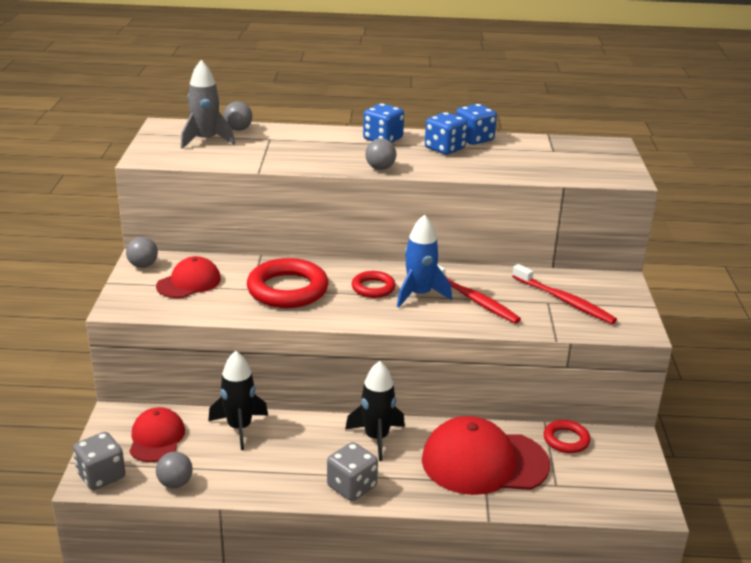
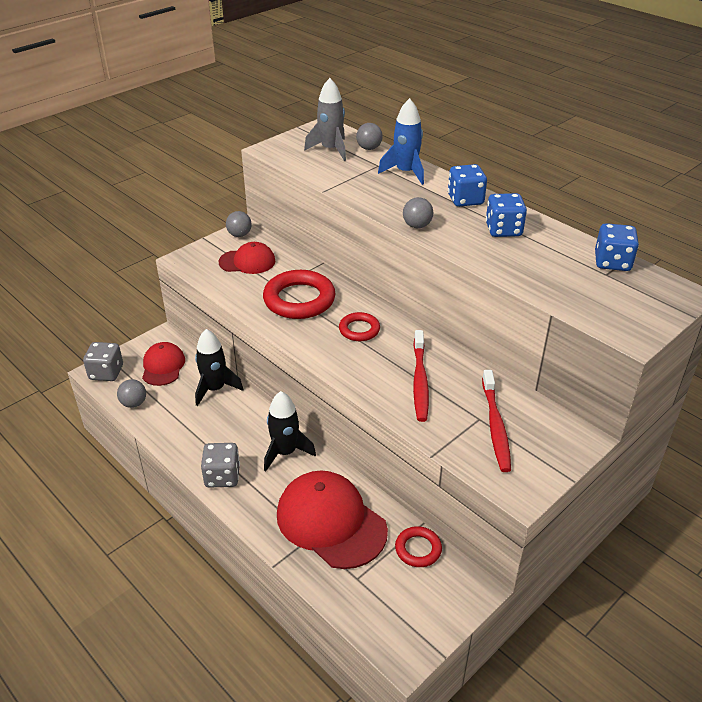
camera: 45 degrees right, 10 degrees up
(156, 438) = (163, 366): red cap -> red cap turned 45 degrees counterclockwise
(419, 295) = (384, 354): blue rocket -> blue rocket (405, 172)
(474, 139) = (547, 231): blue dice -> blue dice (612, 262)

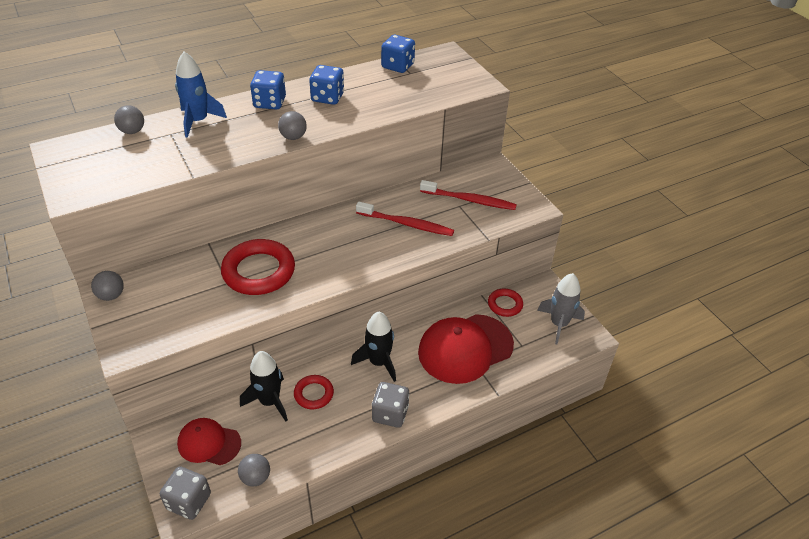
camera: 75 degrees left, 5 degrees up
(247, 261) = (168, 298): red cap -> none
(331, 150) = (113, 155): grey rocket -> grey rocket (559, 324)
(359, 330) = (325, 242): red ring -> red ring (313, 394)

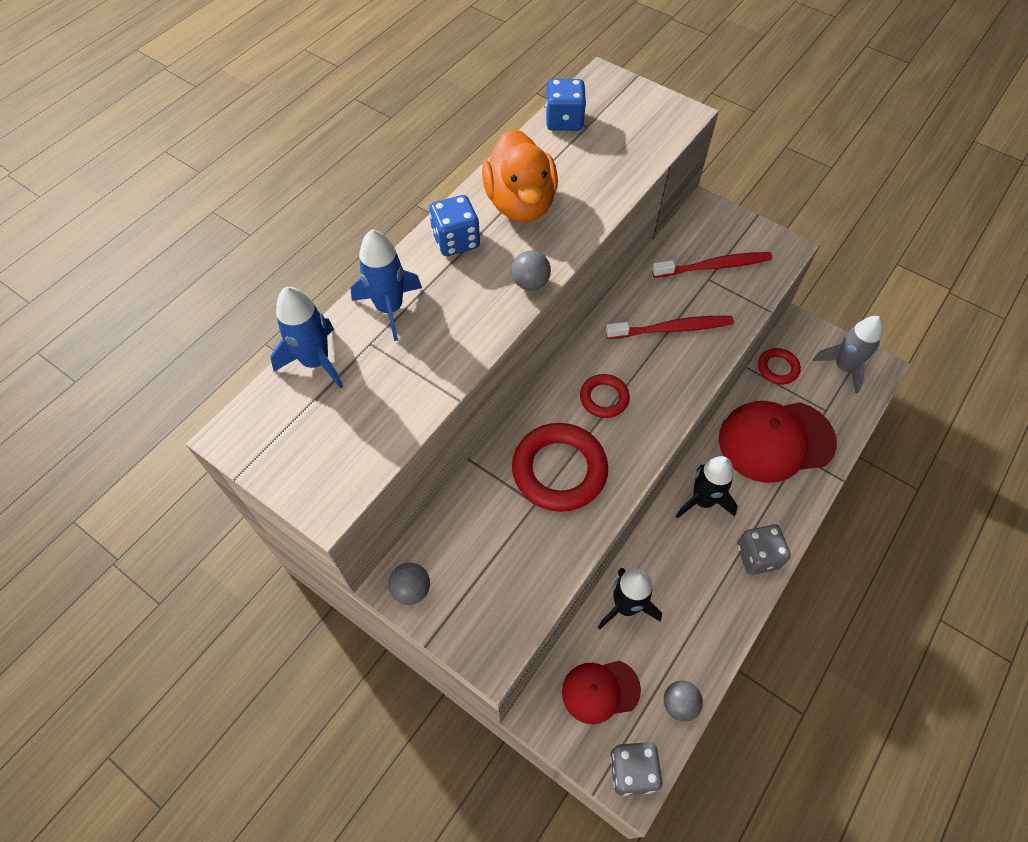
camera: 25 degrees left, 15 degrees up
(132, 131) = (316, 361): grey ball -> blue rocket
(313, 394) = (665, 573): red ring -> red ring (604, 398)
(327, 97) = (520, 203): blue dice -> orange duck
(465, 348) = (776, 441): red cap -> red cap turned 45 degrees clockwise

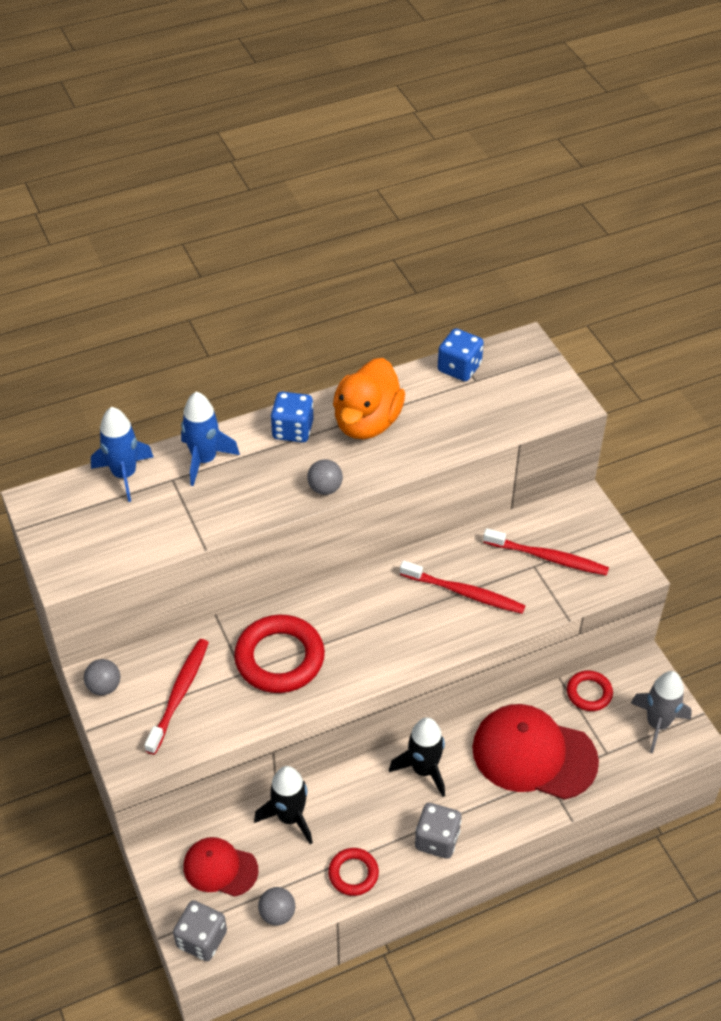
camera: 30 degrees right, 10 degrees down
(491, 557) = (179, 694): none -> red toothbrush
(604, 398) = (360, 621): red ring -> red ring (353, 873)

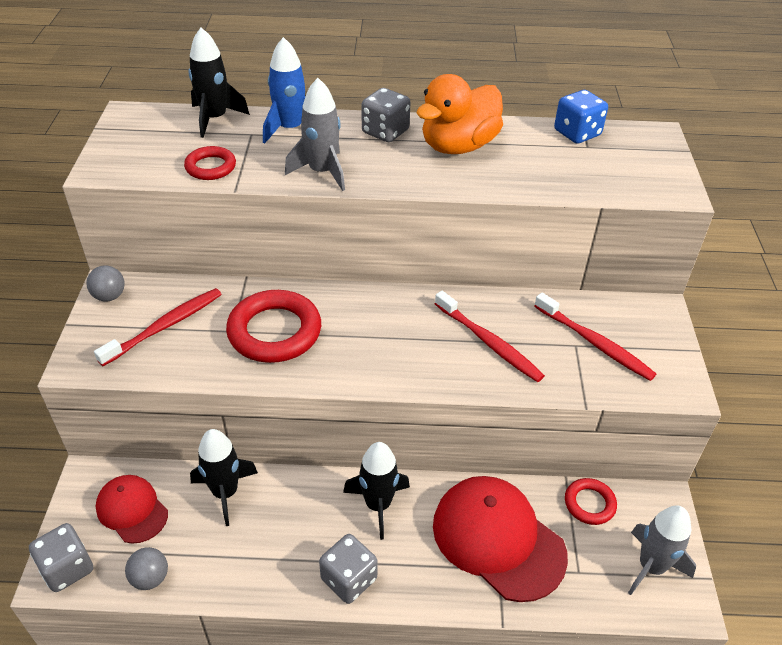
camera: 25 degrees right, 5 degrees down
(124, 475) = (215, 119): blue rocket -> black rocket
(268, 498) = (322, 172): none -> grey rocket
(293, 430) = (385, 132): blue dice -> grey dice
(325, 488) = (381, 181): grey ball -> none
(353, 873) = (246, 574): red ring -> red ring (210, 167)

